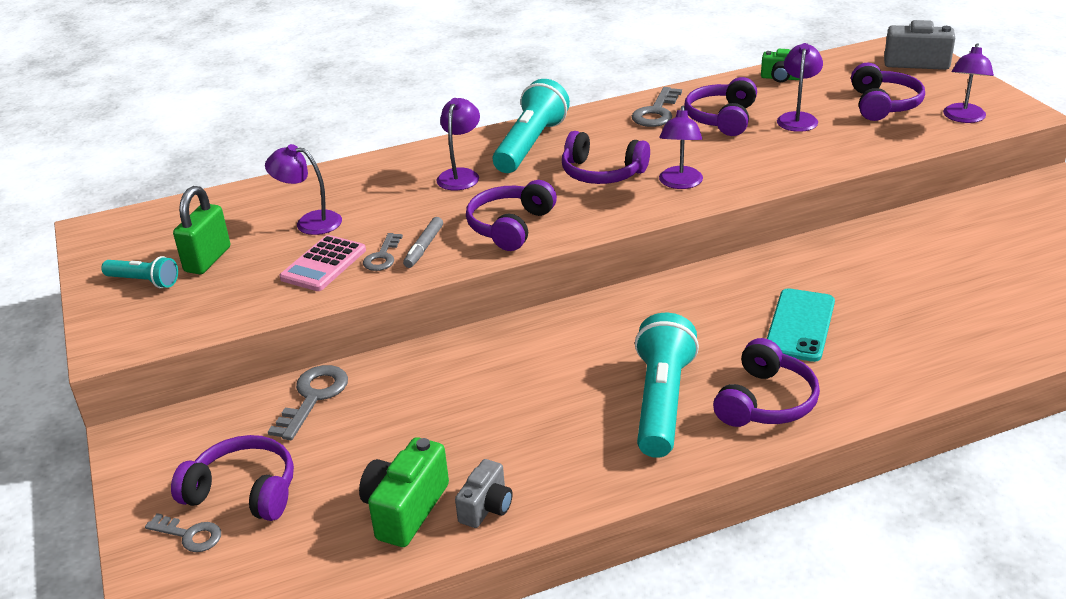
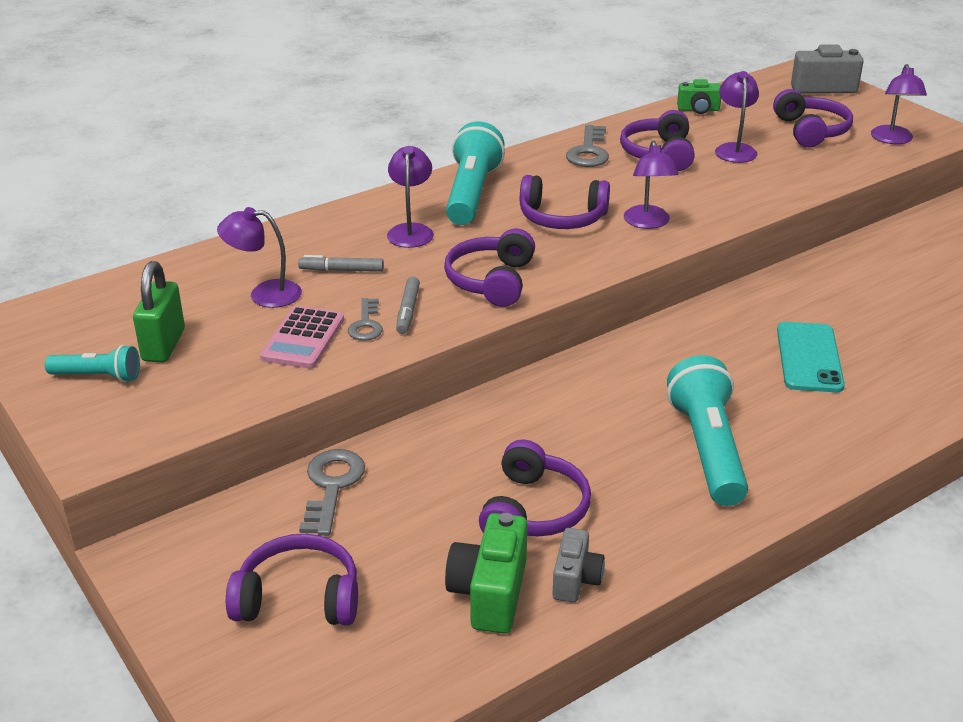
camera: 15 degrees left, 0 degrees up
(189, 535) = (257, 654): grey key -> none
(384, 206) = (341, 270): none -> grey marker
(766, 402) = (810, 437): purple headphones -> purple headphones (534, 510)

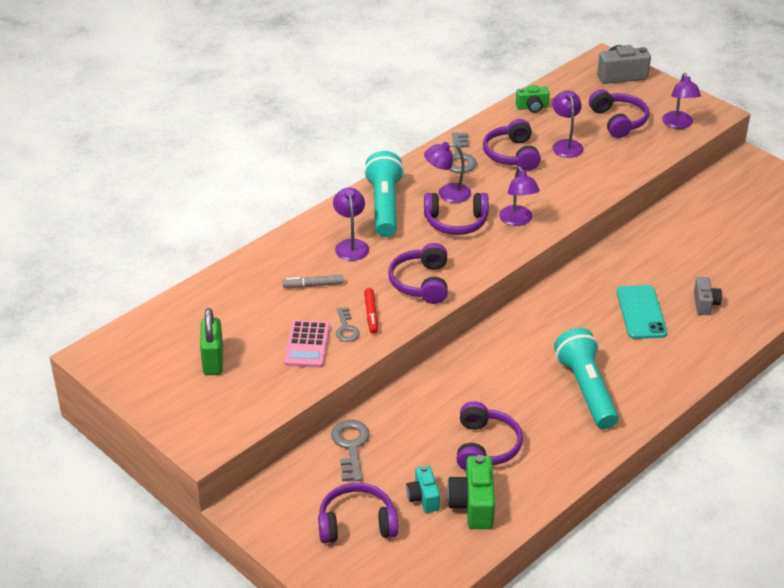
camera: 10 degrees left, 5 degrees up
(98, 376) = (179, 390): turquoise flashlight -> none
(264, 294) = (266, 311): purple lamp -> purple lamp (447, 194)
(408, 311) = (371, 314): grey marker -> red marker
(415, 572) = (423, 497): none -> turquoise camera
(575, 579) = (523, 489): grey camera -> grey camera (705, 304)

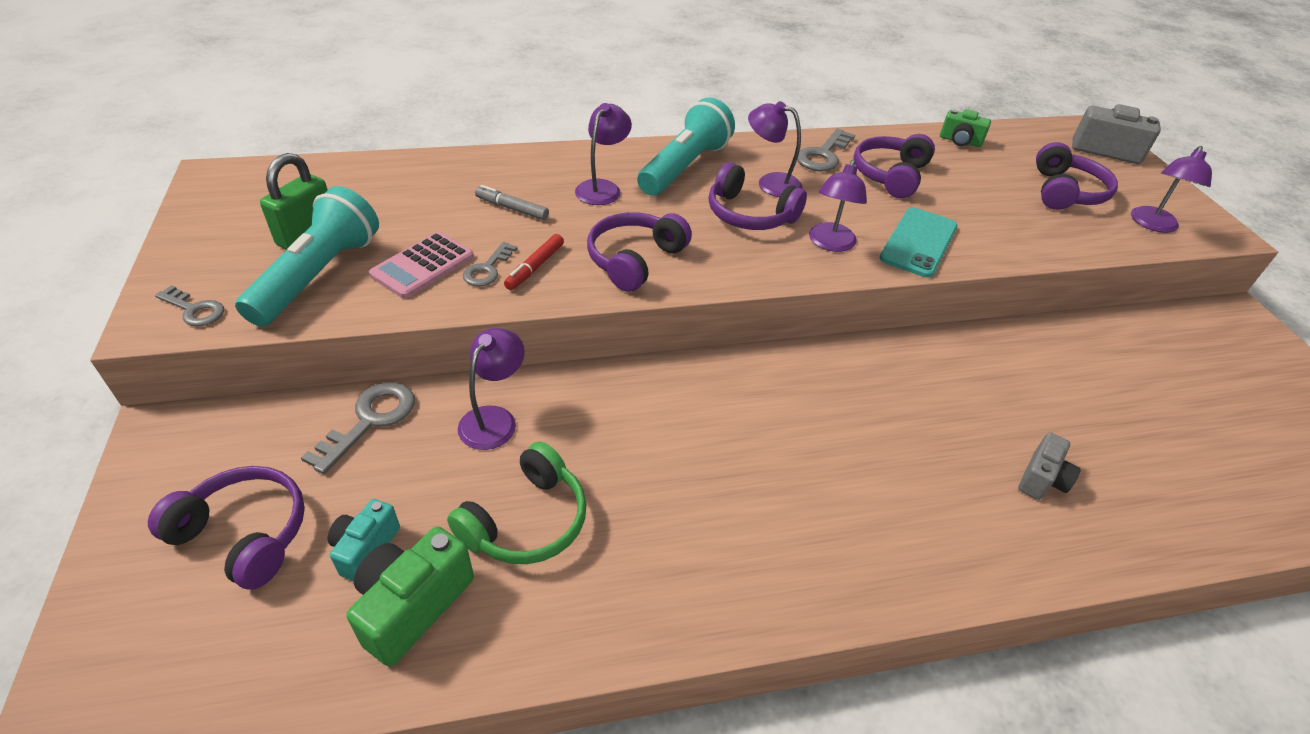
camera: 30 degrees right, 5 degrees up
(213, 431) = (194, 310): none -> grey key
(485, 447) = (527, 521): purple headphones -> green headphones
(566, 145) = (971, 190): purple lamp -> purple lamp (494, 419)
(586, 390) = (749, 516): turquoise flashlight -> turquoise flashlight (318, 276)
(641, 312) = (928, 443): turquoise phone -> turquoise phone (918, 242)

